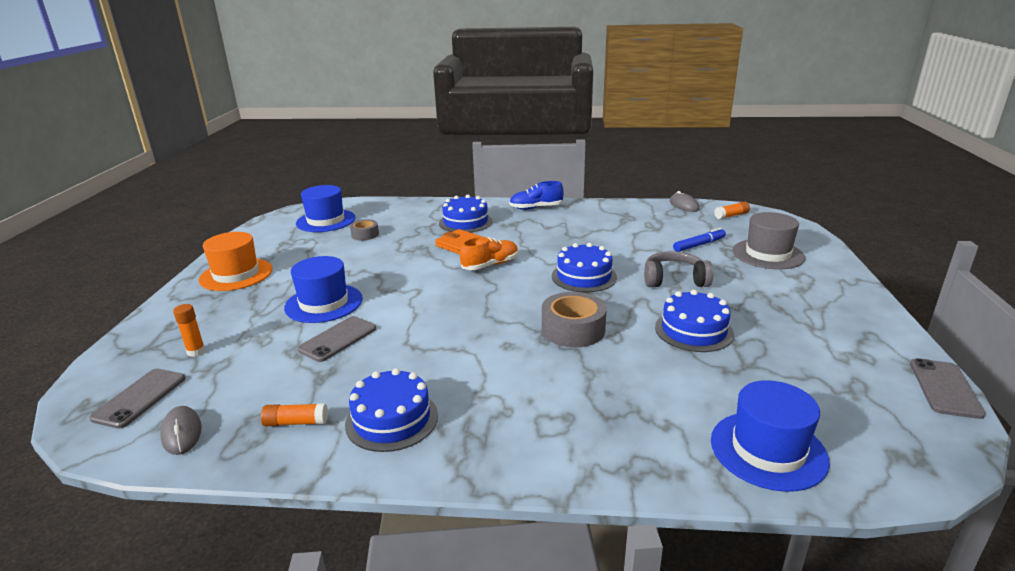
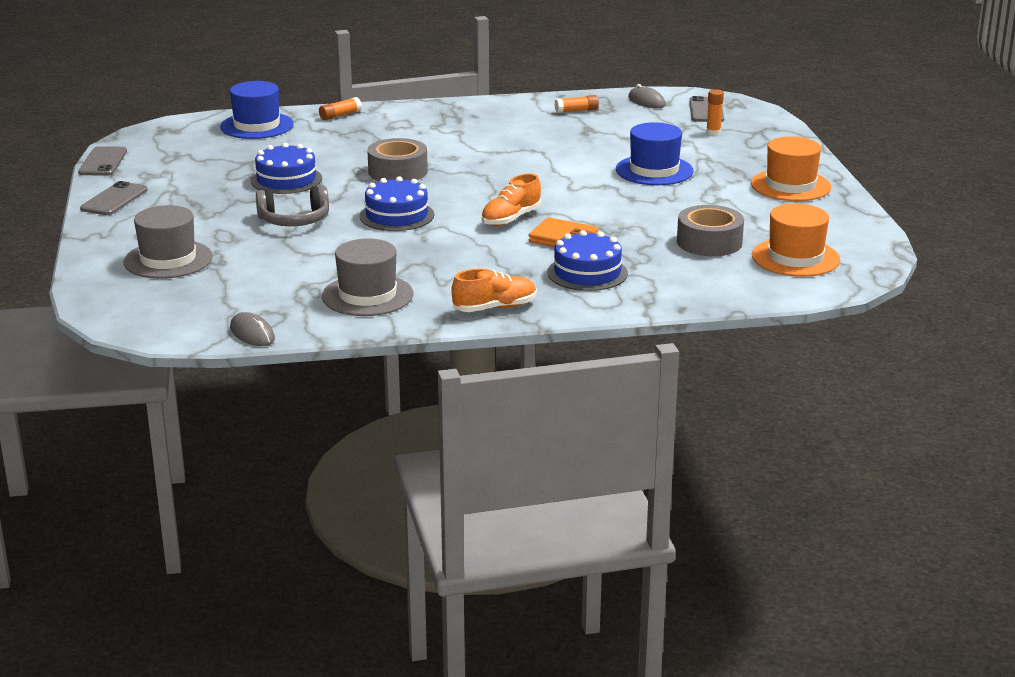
camera: 165 degrees right, 0 degrees up
(326, 221) = (795, 258): blue hat -> orange hat
(338, 339) = (604, 149): grey phone -> grey phone (114, 199)
(365, 234) = (709, 242): grey tape -> grey tape, size x1.72
(392, 419) = (512, 117): blue cake -> none
(536, 208) = (495, 308): blue shoe -> orange shoe
(613, 220) = (367, 295): none -> grey hat
(699, 245) = (251, 265): blue marker -> none
(731, 215) = (183, 318): orange glue stick -> orange glue stick (340, 115)

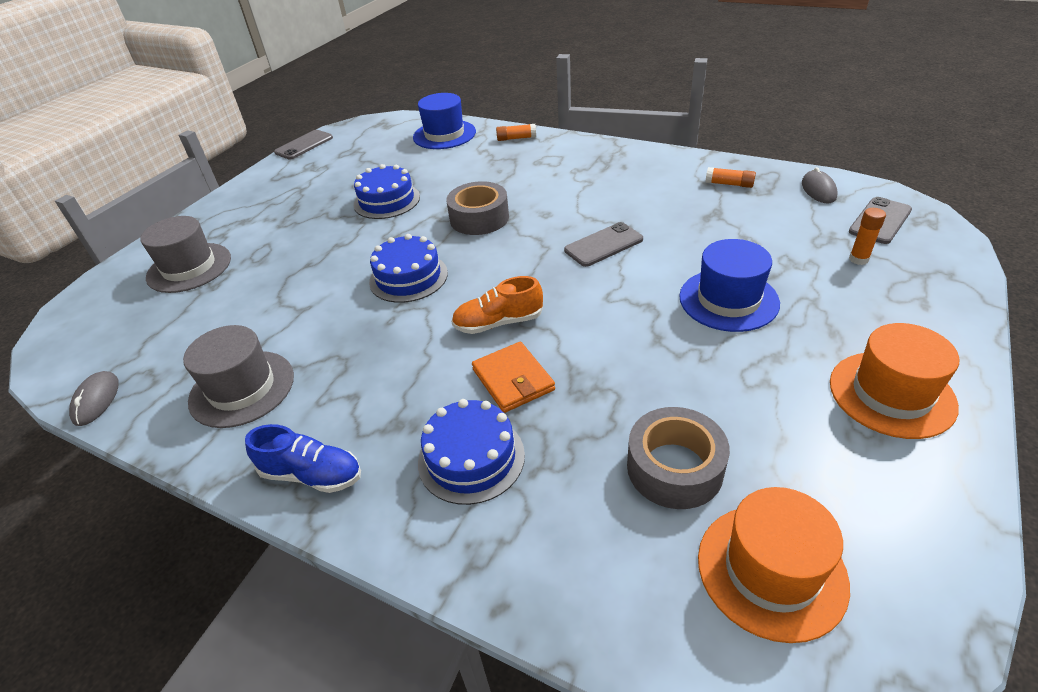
camera: 40 degrees right, 15 degrees up
(114, 199) = (256, 185): grey phone -> grey phone (603, 245)
(294, 220) = (328, 253): grey headphones -> none
(495, 308) = (312, 475): orange shoe -> blue shoe

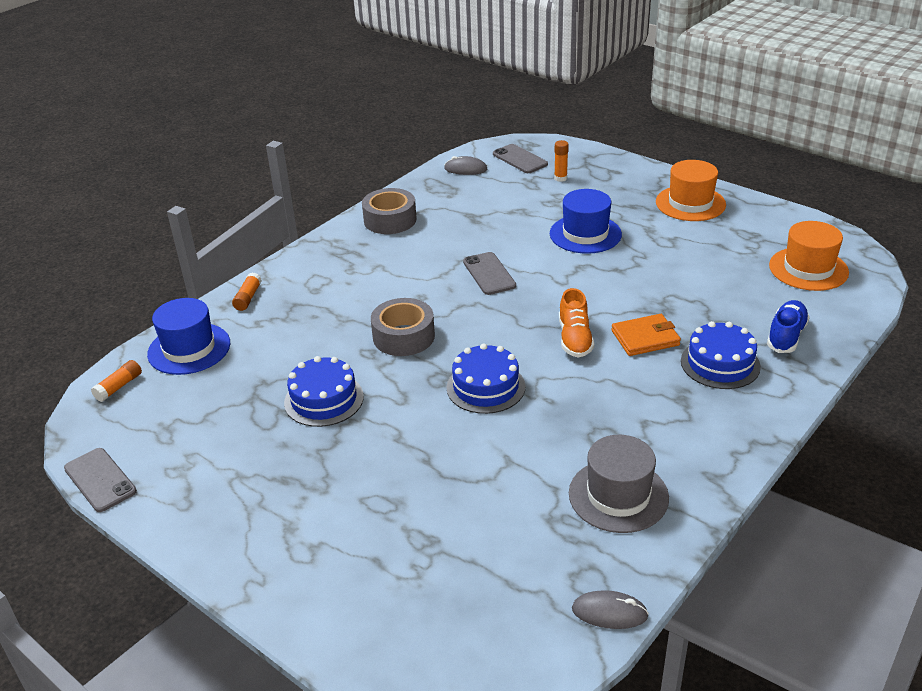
camera: 80 degrees left, 5 degrees down
(189, 267) = (379, 570): grey hat -> none
(312, 475) = (727, 443): blue shoe -> blue shoe (786, 336)
(674, 468) = (737, 285): grey tape -> grey tape (390, 220)
(729, 184) = (432, 201): orange glue stick -> orange glue stick (119, 386)

